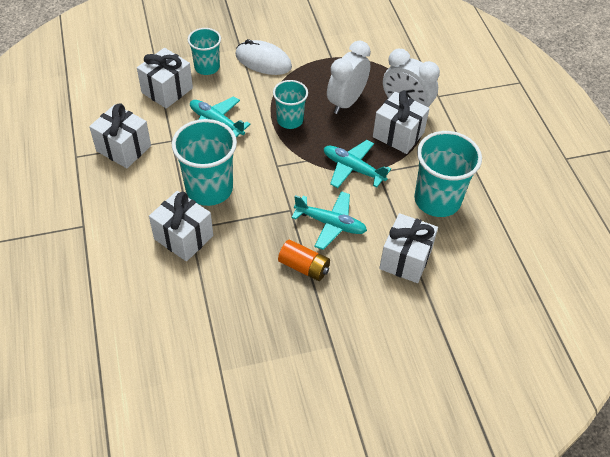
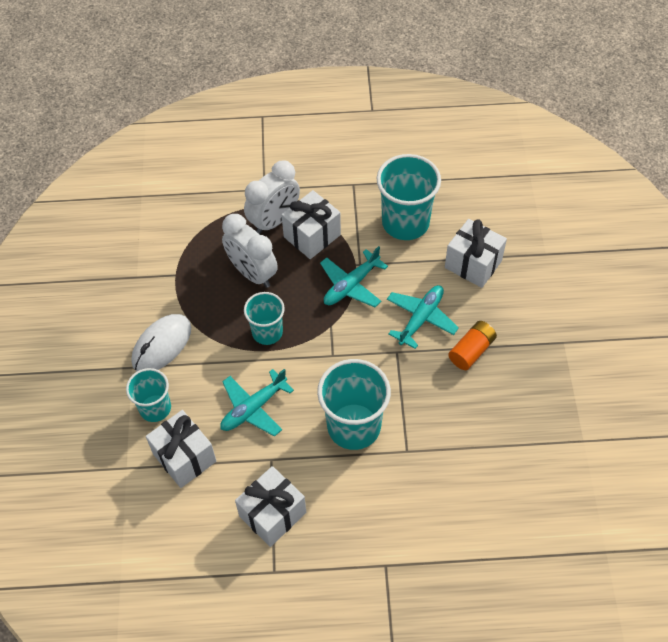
camera: 75 degrees left, 5 degrees up
(183, 237) = (418, 459): white gift -> none

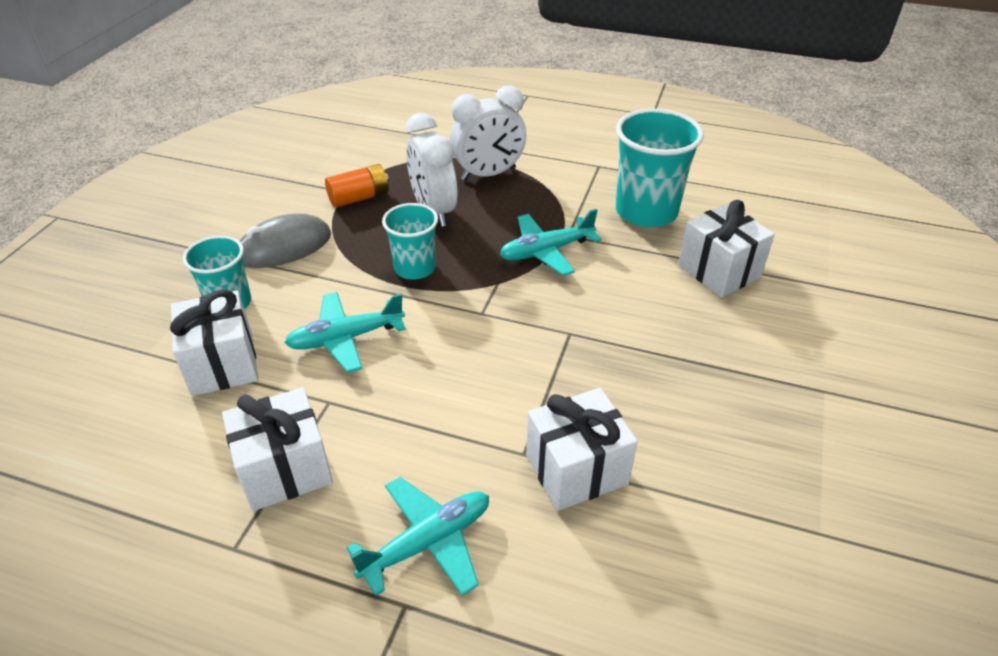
camera: 20 degrees right, 15 degrees down
(162, 345) = (284, 247): white mouse -> grey mouse
(312, 236) = (524, 196): white gift -> white gift (576, 469)
(354, 426) = (464, 399): turquoise cup -> none
(421, 318) = (621, 307): turquoise plane -> turquoise plane (427, 542)
(471, 351) = (677, 362): orange battery -> orange battery (359, 198)

